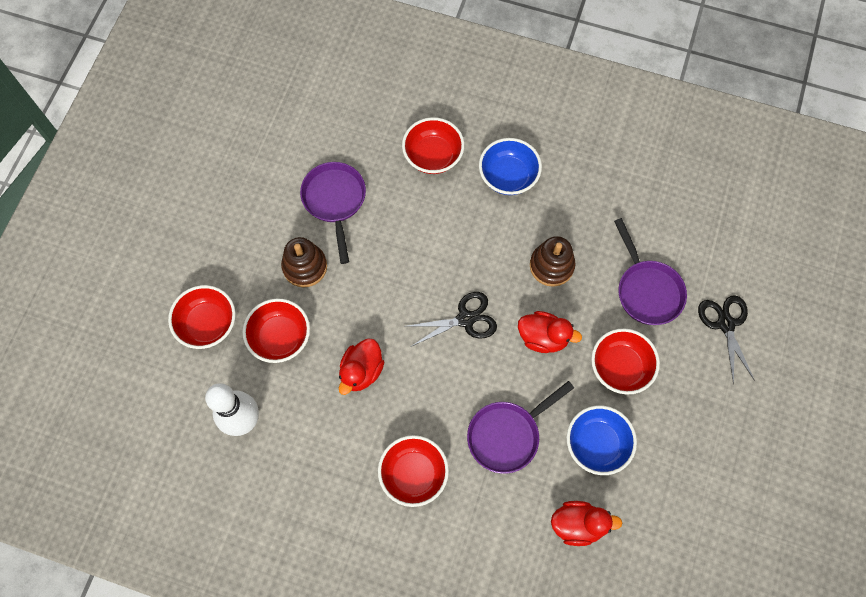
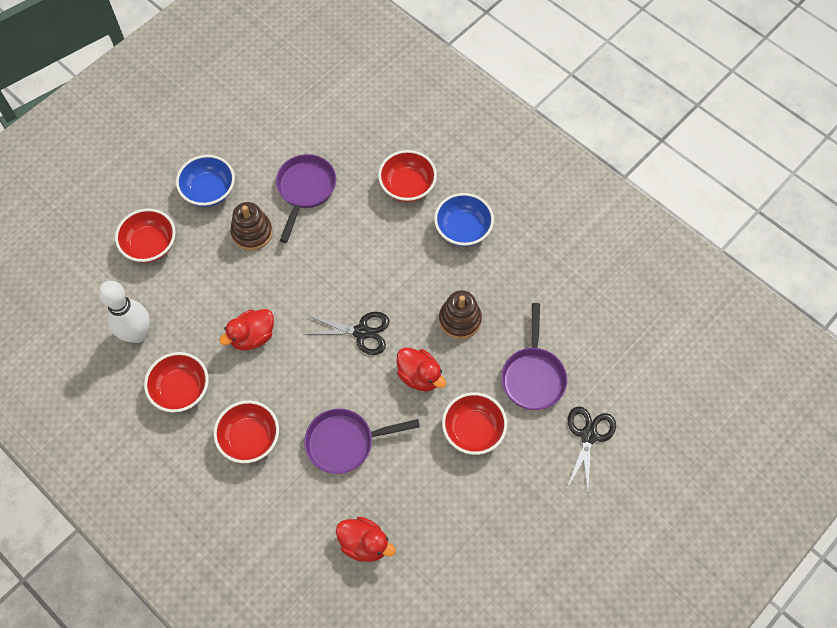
camera: 25 degrees right, 5 degrees down
(280, 337) = (202, 280): red bowl -> red bowl (181, 390)
(597, 444) = (417, 485): blue bowl -> blue bowl (209, 191)

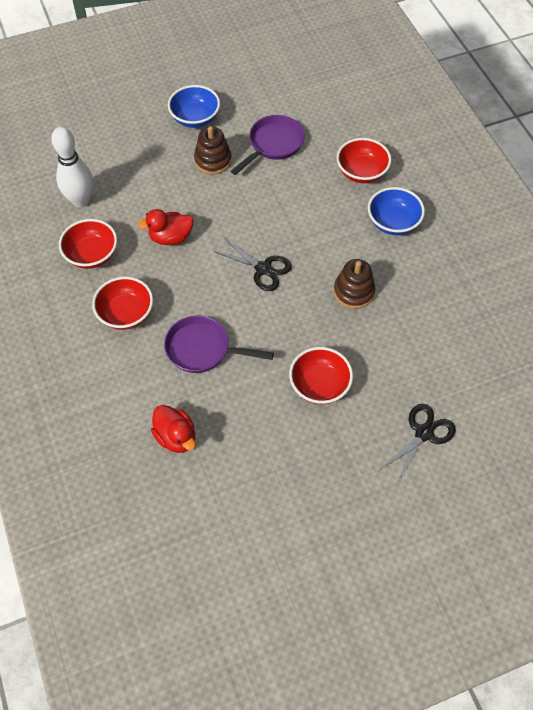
camera: 25 degrees right, 5 degrees down
(150, 245) = (127, 140): red bowl -> none
(419, 376) = (295, 323): red duck -> none
(533, 376) = (396, 363): purple pan -> none

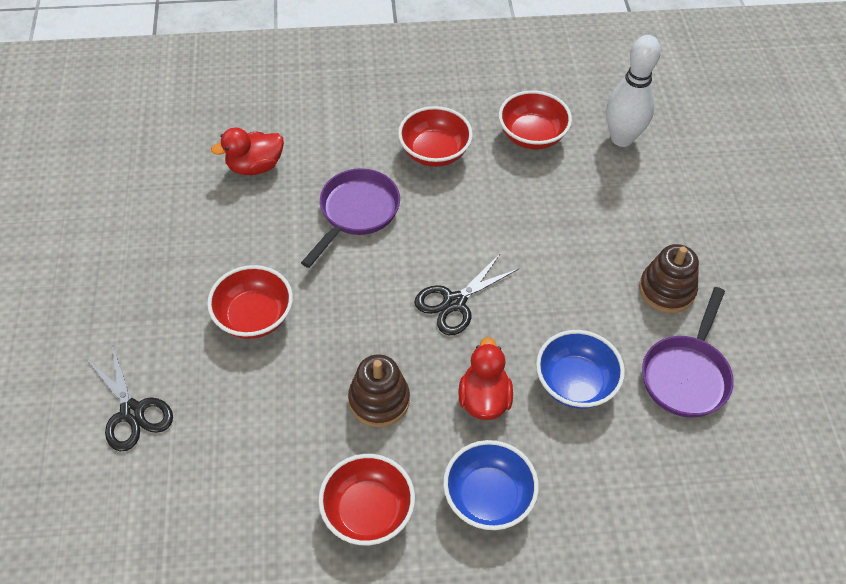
camera: 105 degrees right, 5 degrees down
(170, 237) = (537, 215): red duck -> red duck (484, 399)
(195, 118) = (757, 287): blue bowl -> blue bowl (575, 383)
(273, 145) = (686, 375): purple pan -> purple pan turned 60 degrees clockwise
(361, 172) = (604, 485): red bowl -> red bowl (368, 511)

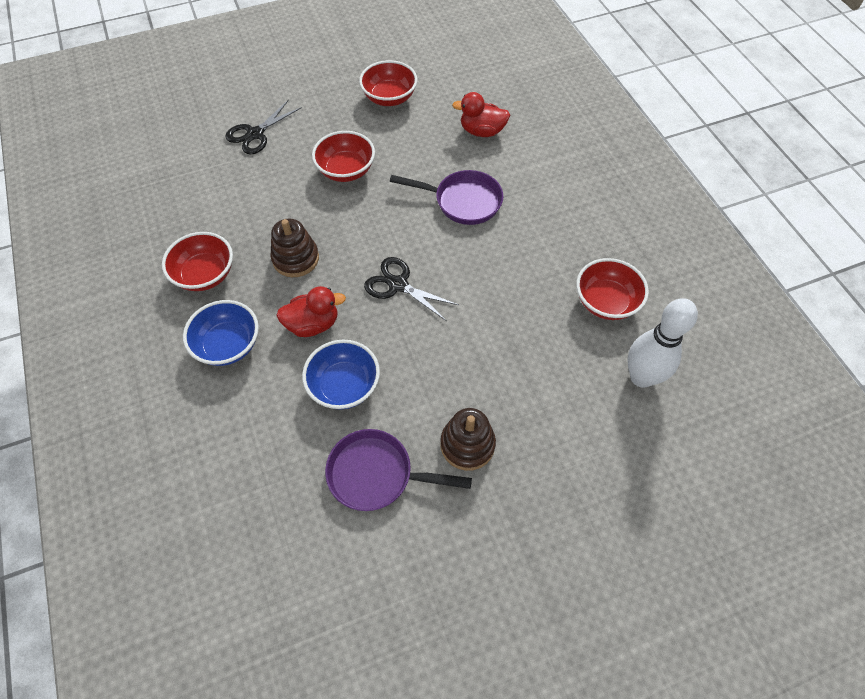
camera: 75 degrees right, 5 degrees up
(255, 166) = (482, 131): red duck -> red duck turned 45 degrees counterclockwise
(434, 152) = (550, 235): red bowl -> red bowl (389, 98)

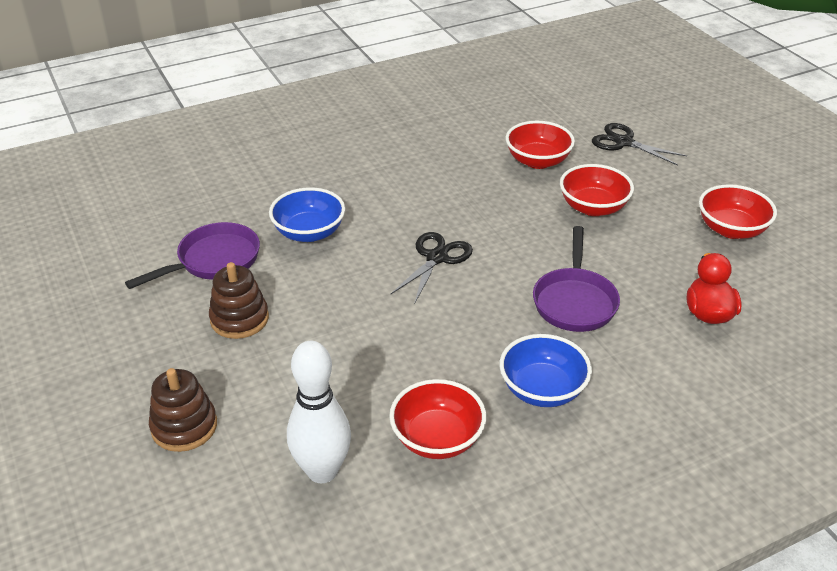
camera: 85 degrees right, 20 degrees down
(205, 274) = (429, 139): red bowl -> red bowl (537, 161)
(228, 345) = (352, 162): blue bowl -> blue bowl (542, 390)
(296, 259) = (459, 187): brown stacking toy -> brown stacking toy (184, 426)
(313, 324) = (379, 206): red duck -> none
(377, 474) = (213, 261): purple pan -> purple pan turned 45 degrees clockwise

